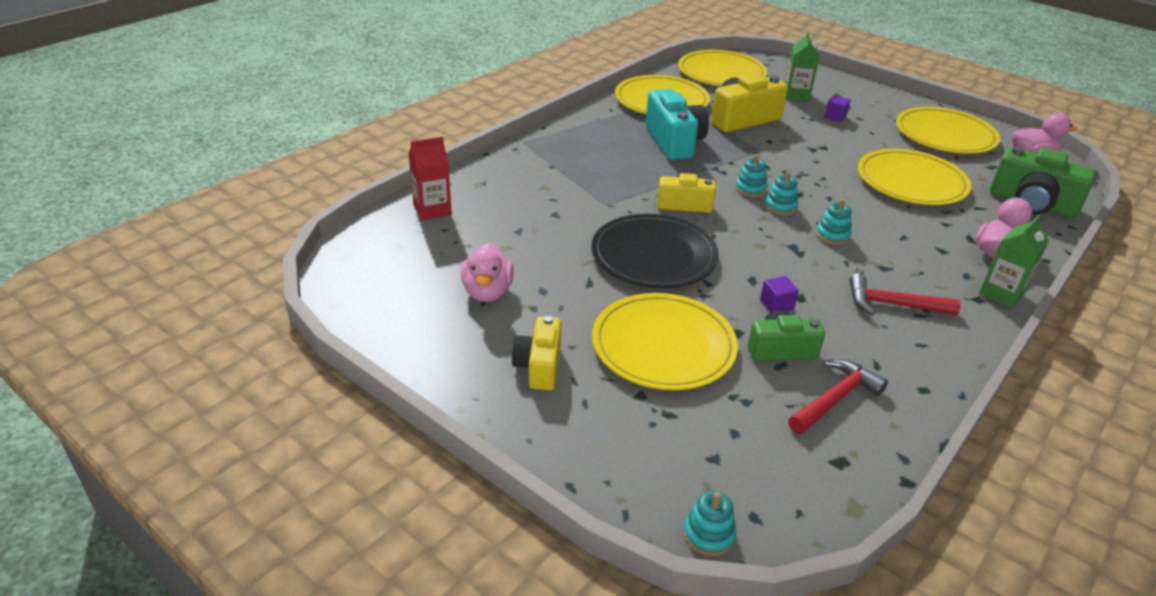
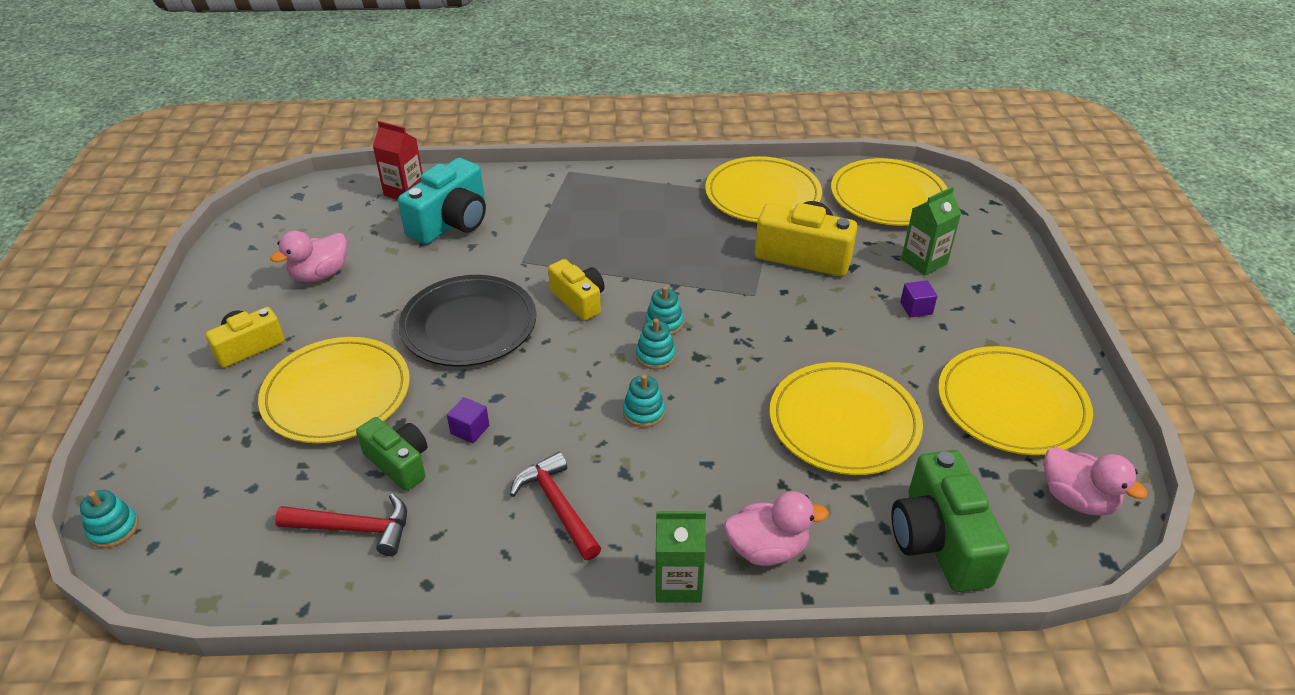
camera: 50 degrees right, 5 degrees up
(674, 142) = (690, 240): turquoise camera -> turquoise camera (451, 222)

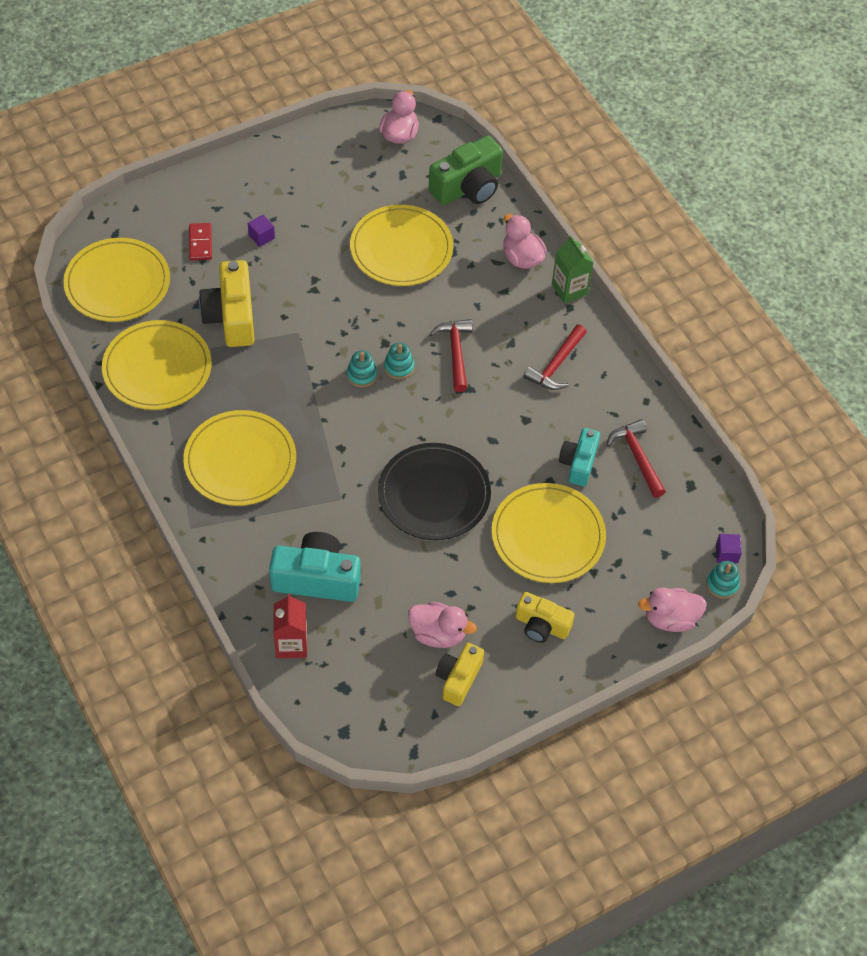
camera: 120 degrees left, 15 degrees up
(135, 455) = (670, 619): none -> pink duck
(399, 463) = (578, 463): green camera -> turquoise camera
(470, 430) = (528, 440): purple cube -> purple cube (726, 553)
(579, 300) = (366, 438): yellow camera -> yellow camera (458, 679)
(643, 412) = (455, 353): turquoise stacking toy -> red hammer
(924, 262) = (200, 243): green carton -> red domino
(1011, 405) = (335, 172): yellow plate -> yellow plate (240, 461)

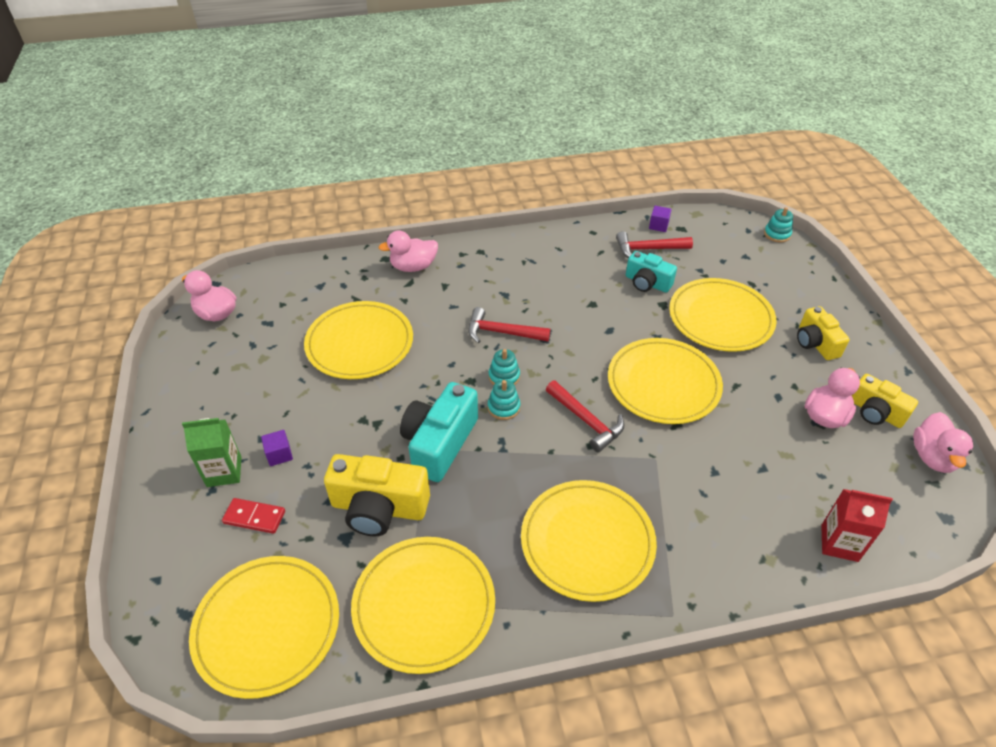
camera: 70 degrees left, 10 degrees down
(317, 578) = (755, 501): turquoise camera -> turquoise camera (439, 443)
(434, 494) = (663, 384): black plate -> yellow plate
(468, 187) = (312, 282): green camera -> none
(541, 626) = (815, 343): yellow camera -> yellow camera turned 120 degrees clockwise
(556, 365) = (539, 272): red hammer -> red hammer (586, 420)
(569, 289) = (461, 247): green carton -> green carton (224, 471)
(670, 619) = (809, 267): pink duck -> pink duck (932, 457)
(726, 553) = (748, 225): purple cube -> purple cube (658, 226)

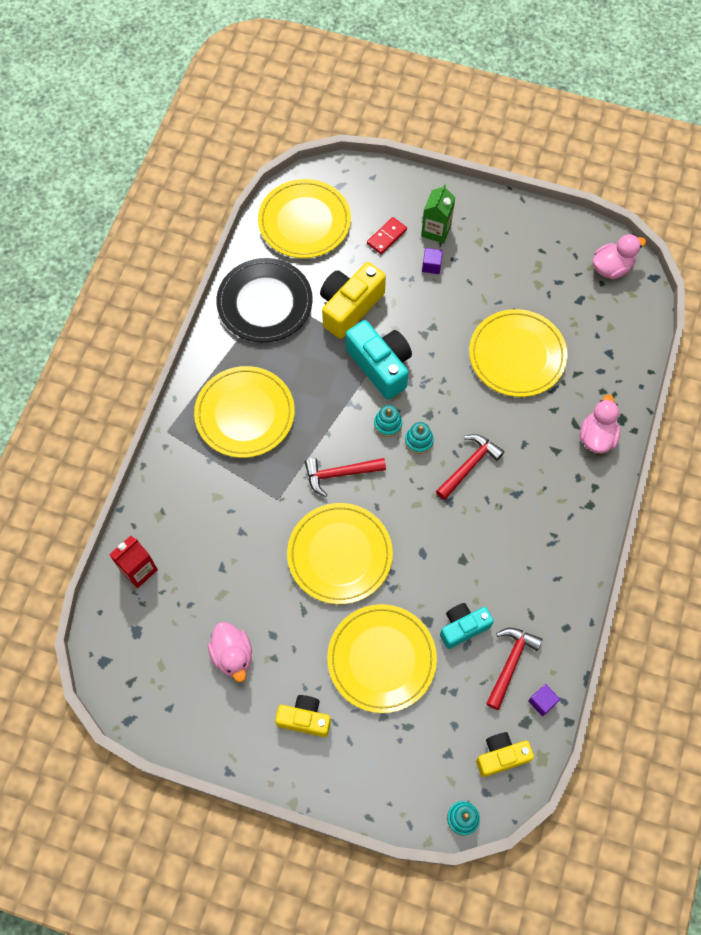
camera: 120 degrees right, 20 degrees up
(424, 605) = (265, 303): yellow plate -> black plate
(875, 412) = (210, 699): yellow camera -> yellow camera (501, 756)
(932, 457) = (148, 703): pink duck -> none

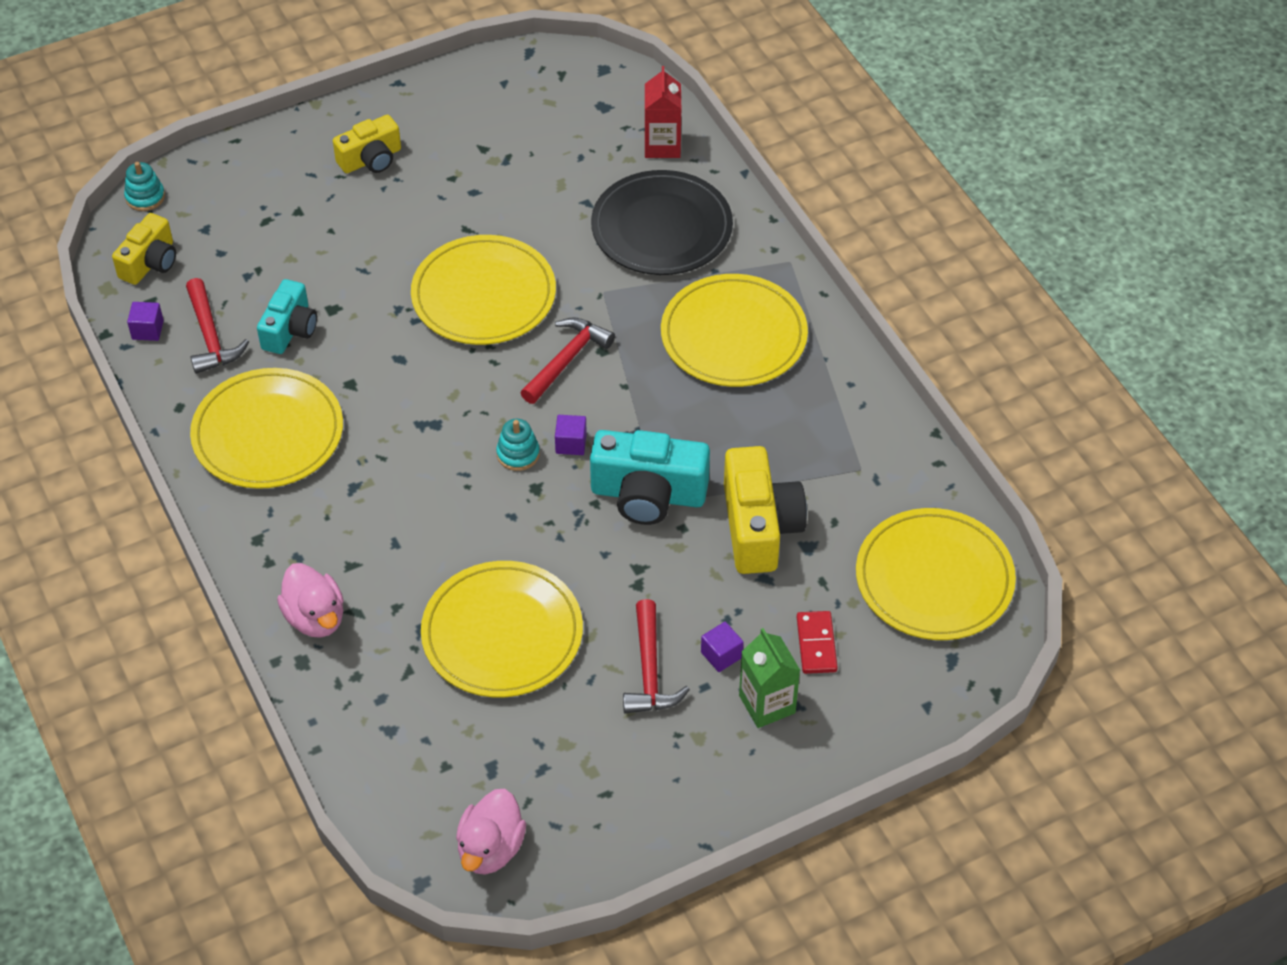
camera: 135 degrees right, 15 degrees down
(233, 655) = (493, 153): pink duck -> none
(265, 303) = (857, 454): black plate -> black plate (661, 228)
(381, 659) = (346, 249): yellow plate -> yellow plate (268, 433)
(388, 424) = (571, 443): turquoise stacking toy -> purple cube
(469, 466) = (435, 473): red hammer -> red hammer (649, 670)

